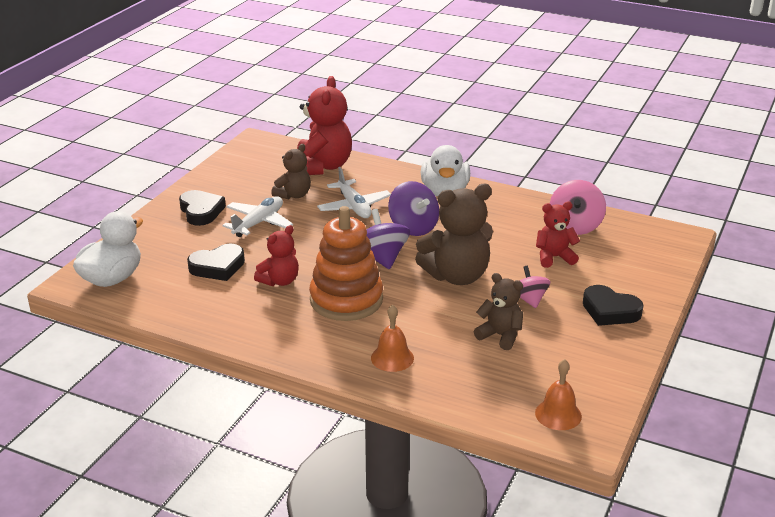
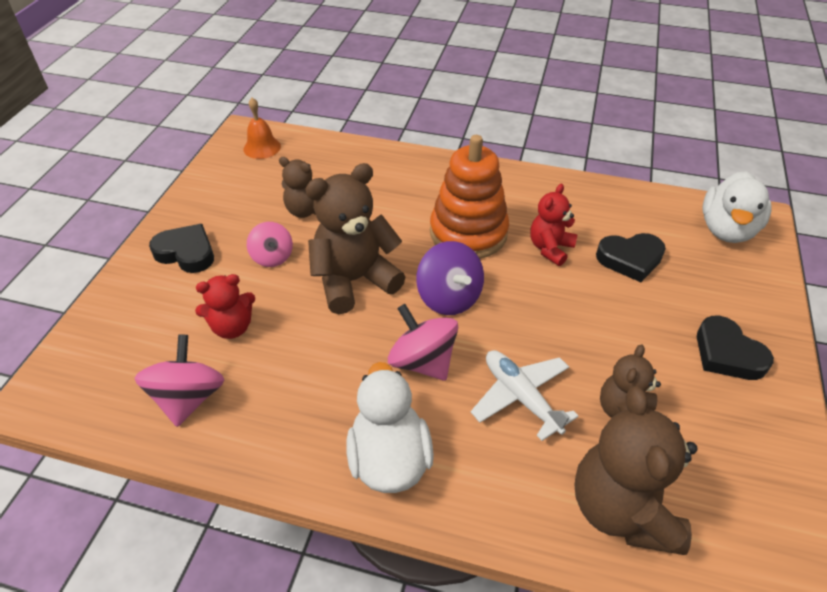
camera: 170 degrees right, 15 degrees up
(218, 267) = (630, 259): black heart -> black heart turned 150 degrees counterclockwise
(258, 223) = (634, 340): white plane -> none
(322, 167) = (622, 509): red teddy bear -> brown teddy bear
(392, 358) = (404, 177): orange bell -> none
(413, 227) = (422, 361): purple spinning top -> pink spinning top

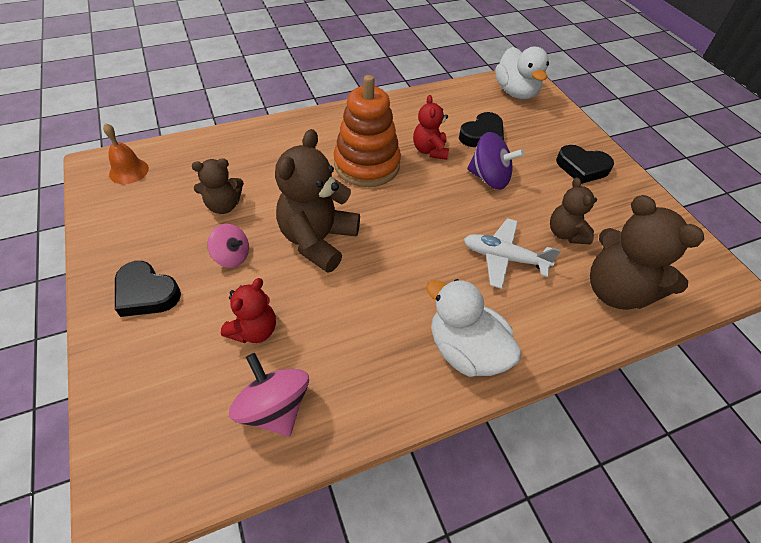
camera: 40 degrees left, 5 degrees up
(186, 252) = (146, 293): black heart -> black heart turned 135 degrees counterclockwise
(422, 361) = (423, 271): pink spinning top -> none
(449, 297) = (397, 217): purple spinning top -> purple spinning top (489, 178)

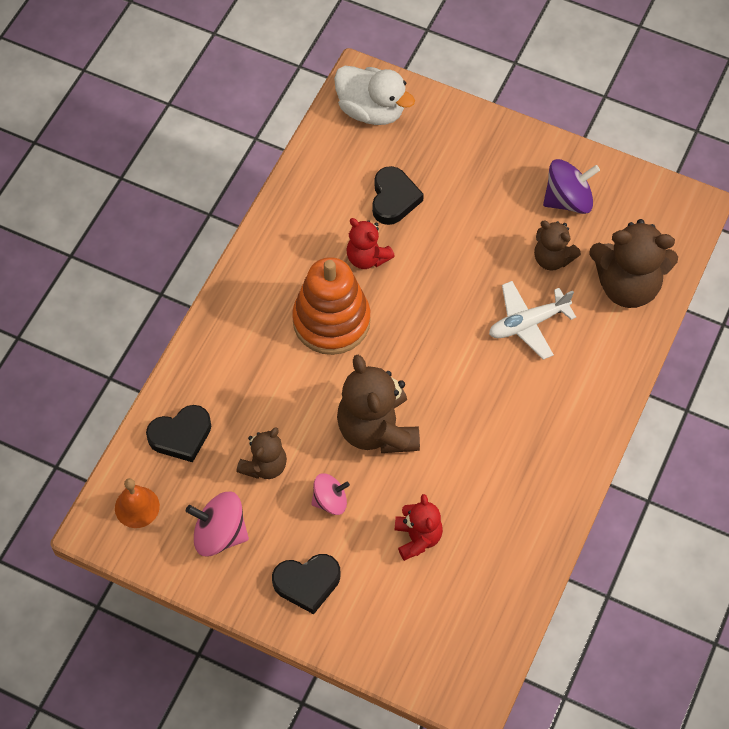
camera: 40 degrees left, 10 degrees up
(274, 408) = (492, 572): pink spinning top -> pink spinning top (220, 534)
(465, 350) = (569, 425): white duck -> none
(489, 178) = (445, 248): purple spinning top -> purple spinning top (568, 200)
(582, 167) = (509, 169): black heart -> black heart (181, 435)

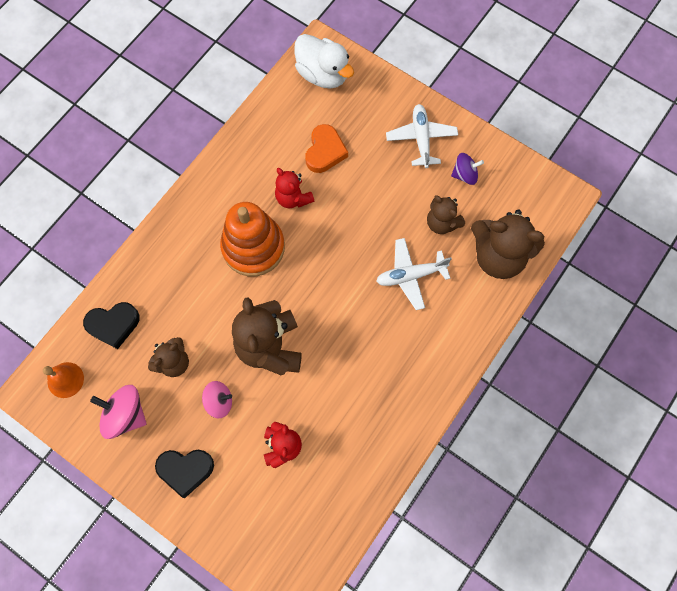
camera: 10 degrees right, 10 degrees up
(394, 199) = (325, 151): black heart -> orange heart
(507, 167) = (421, 139): none -> white plane
(568, 200) = (465, 174): purple spinning top -> purple spinning top, size x0.66

